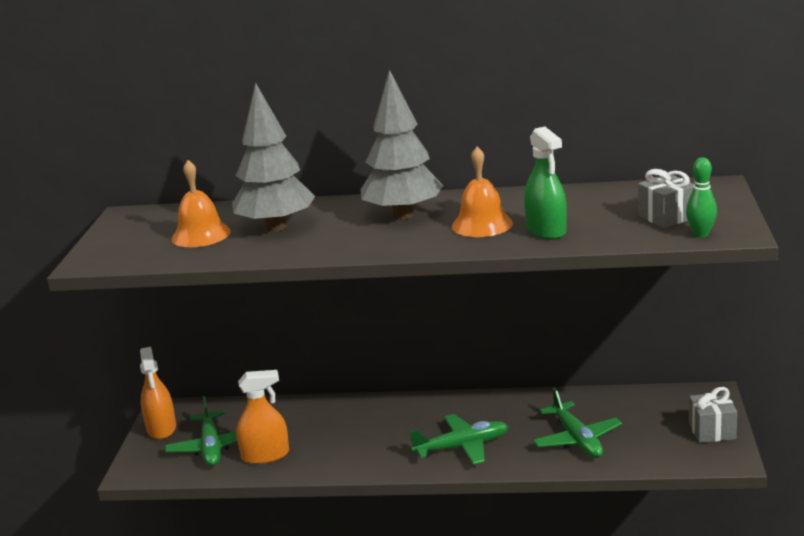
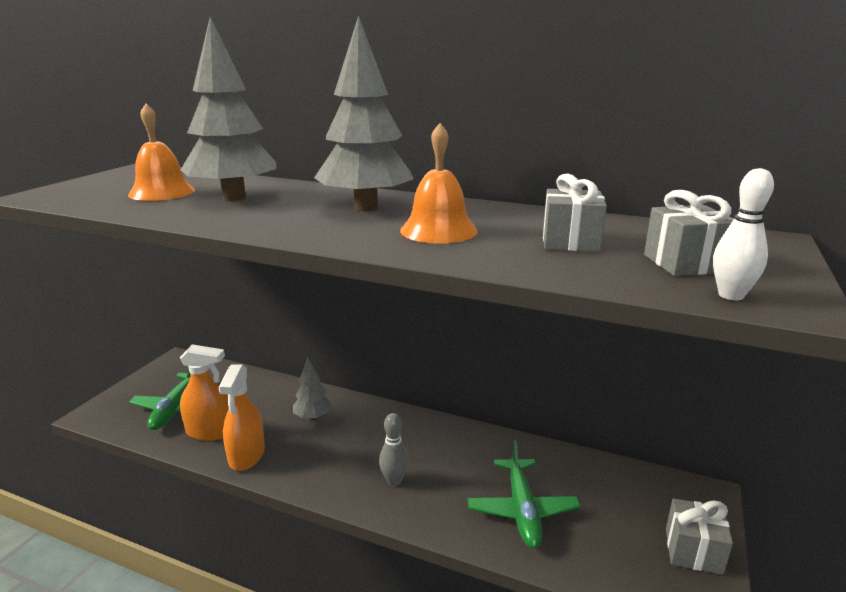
camera: 15 degrees right, 0 degrees up
(161, 428) = (157, 377): orange spray bottle -> orange spray bottle (247, 455)
(352, 421) = (313, 417): none -> grey tree
(462, 447) = (394, 480): green plane -> grey bowling pin
(546, 230) = (509, 250): green spray bottle -> none
(583, 215) = (570, 241): none -> grey gift
(700, 234) = (731, 295): green bowling pin -> white bowling pin

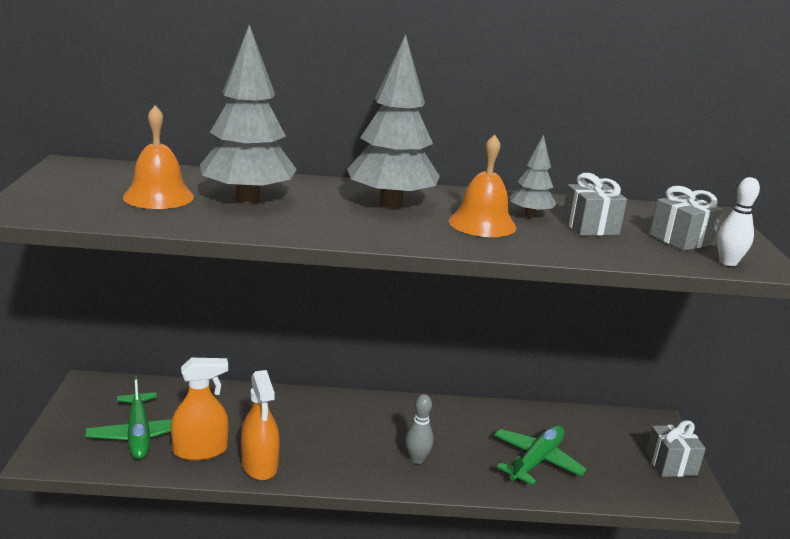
camera: 25 degrees left, 0 degrees up
(313, 417) = (296, 418): grey tree -> grey tree (530, 215)
(522, 510) = (536, 461): green plane -> green plane turned 120 degrees counterclockwise

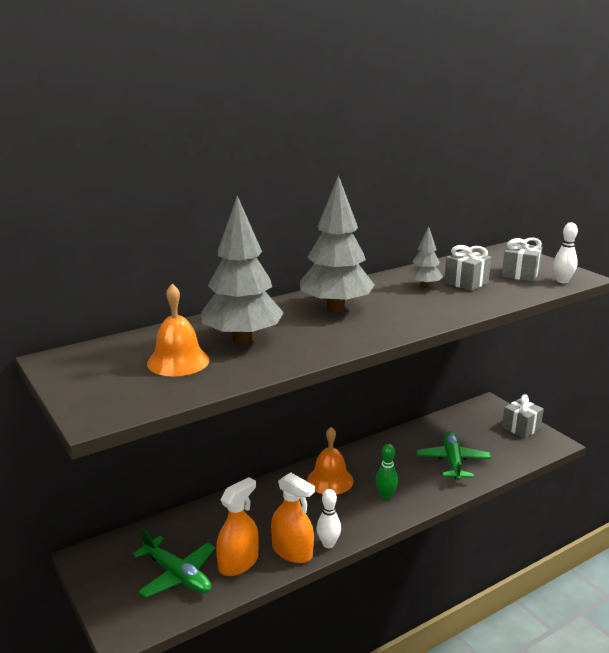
camera: 30 degrees left, 0 degrees up
(301, 475) = (328, 544): none -> white bowling pin
(417, 459) = (385, 495): grey bowling pin -> green bowling pin
(482, 224) = (410, 303): orange bell -> orange bell (330, 480)

